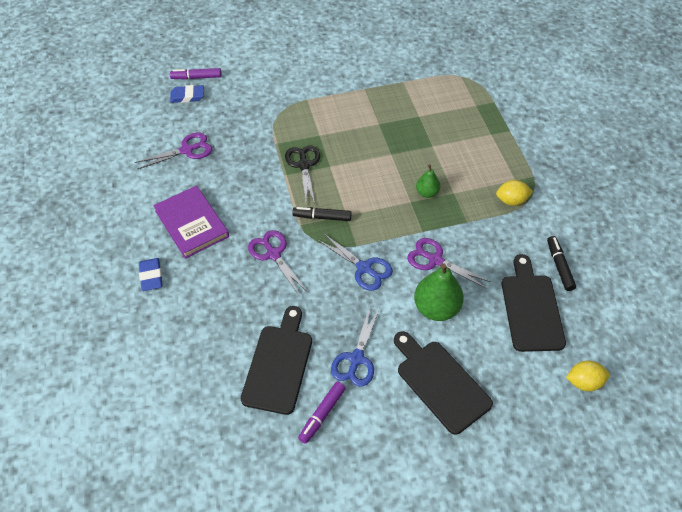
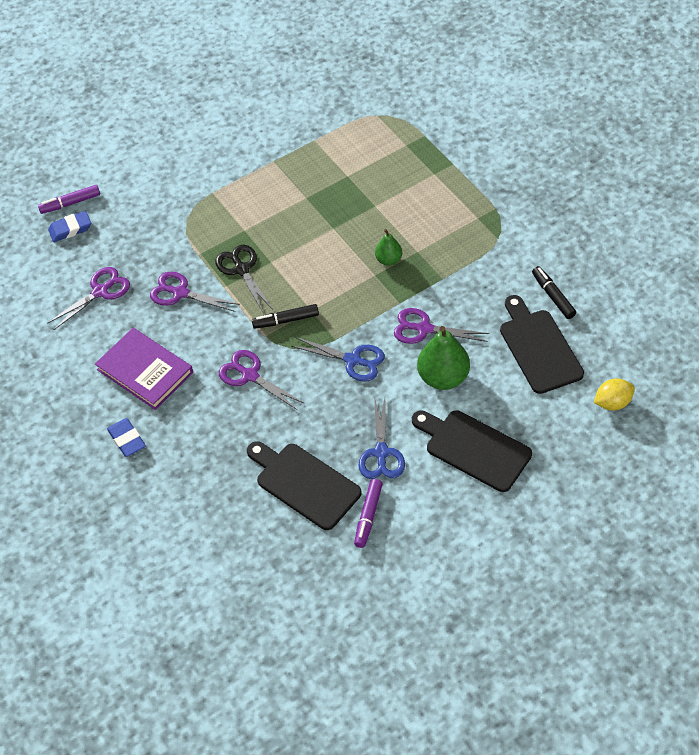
camera: 15 degrees left, 0 degrees up
(248, 169) = (180, 293): none -> purple scissors
(279, 364) = (304, 483): black cutting board -> black cutting board turned 45 degrees counterclockwise
(511, 200) = (481, 242): yellow lemon -> none

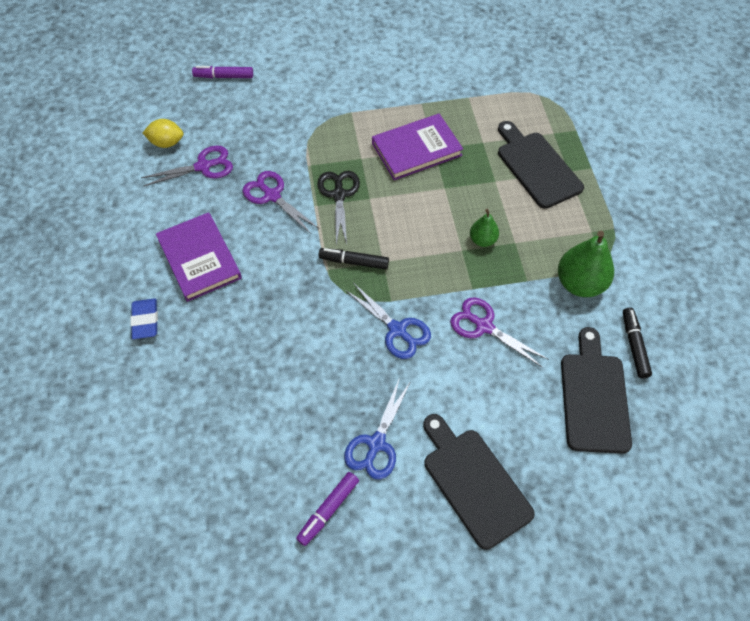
camera: 20 degrees right, 5 degrees up
(70, 229) = (211, 99): blue eraser -> none
(250, 376) = (291, 304): purple scissors -> none
(290, 204) = (416, 149): none -> purple book
(304, 483) = (283, 443): black cutting board -> black cutting board (536, 166)
(443, 377) = (478, 387): green pear -> green pear (580, 283)
(612, 403) = (649, 496): yellow lemon -> yellow lemon (166, 143)

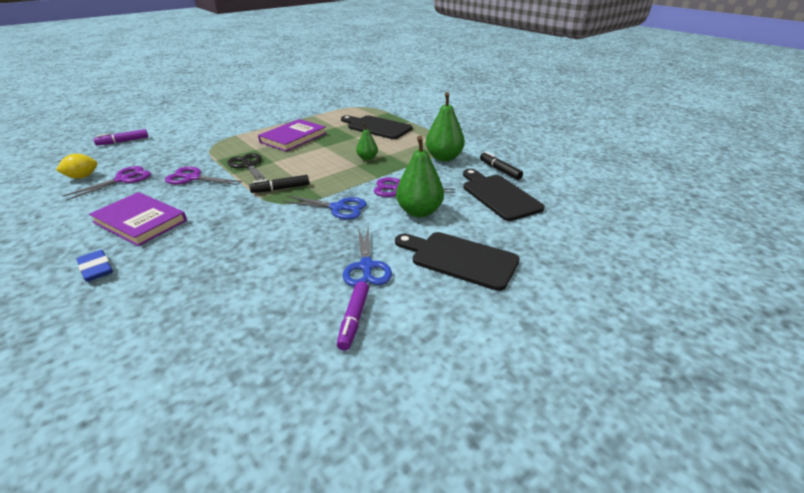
camera: 30 degrees left, 25 degrees down
(480, 381) = (419, 212): none -> green pear

